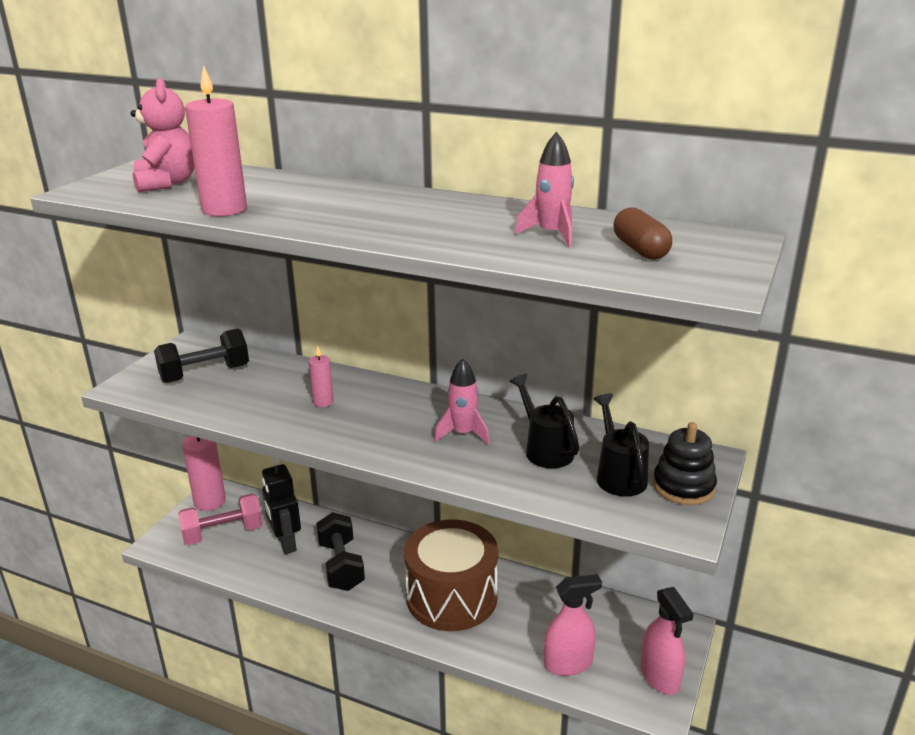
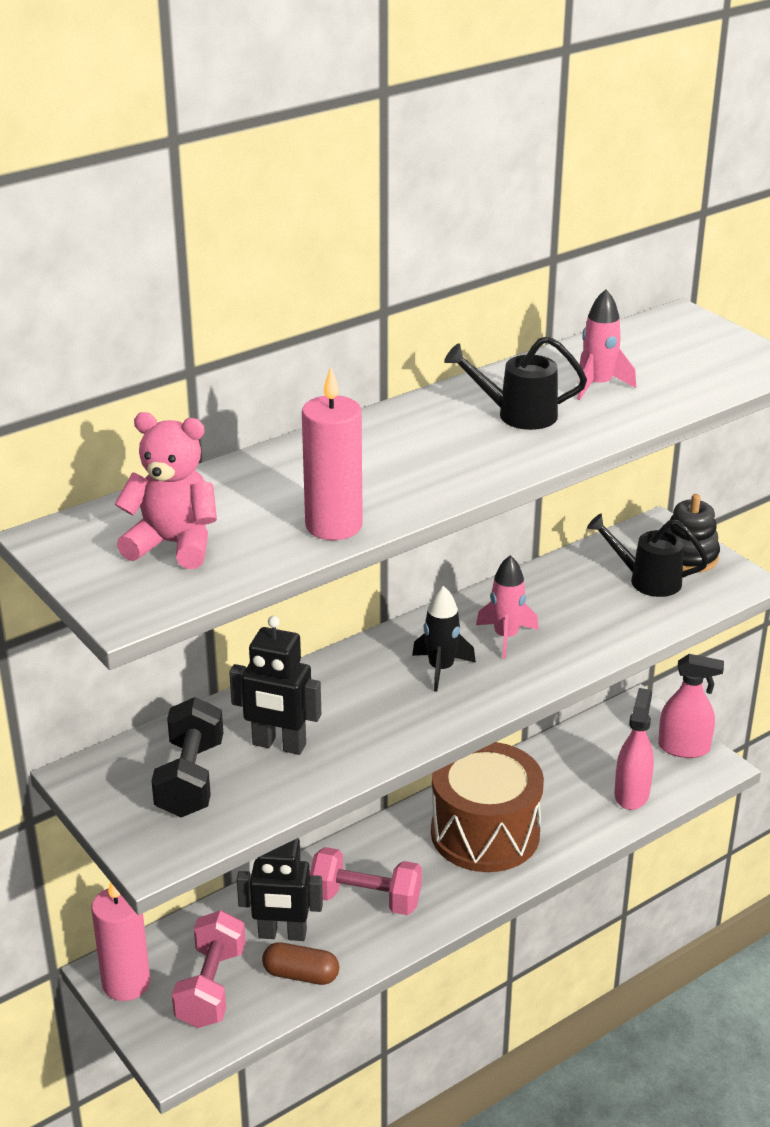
camera: 60 degrees left, 5 degrees up
(259, 390) = (279, 745): none -> black robot
(323, 402) = (355, 706): pink candle -> none
(341, 566) = (365, 899): black dumbbell -> pink dumbbell
(396, 420) = (441, 669): none -> black rocket
(545, 450) = (575, 601): black watering can -> black watering can (518, 415)
(640, 249) = (670, 363): brown capsule -> brown capsule (301, 974)

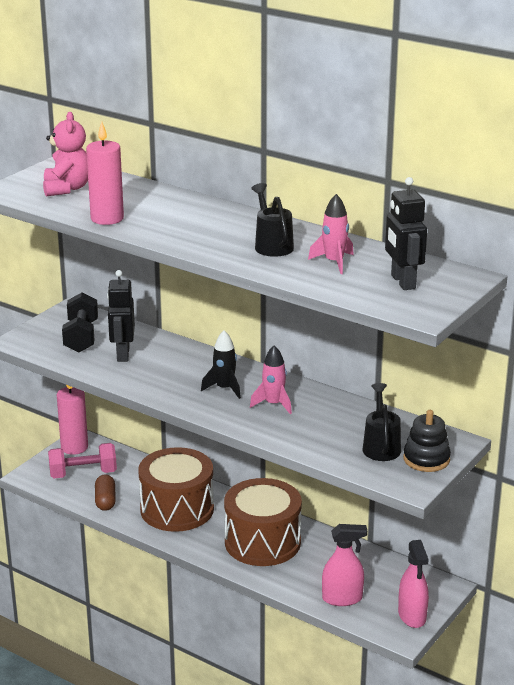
camera: 70 degrees right, 5 degrees down
(190, 779) = (81, 337): black dumbbell -> black dumbbell turned 75 degrees counterclockwise
(282, 934) = (134, 487): black robot -> black robot (402, 282)
(365, 899) = (177, 509): pink dumbbell -> brown drum

